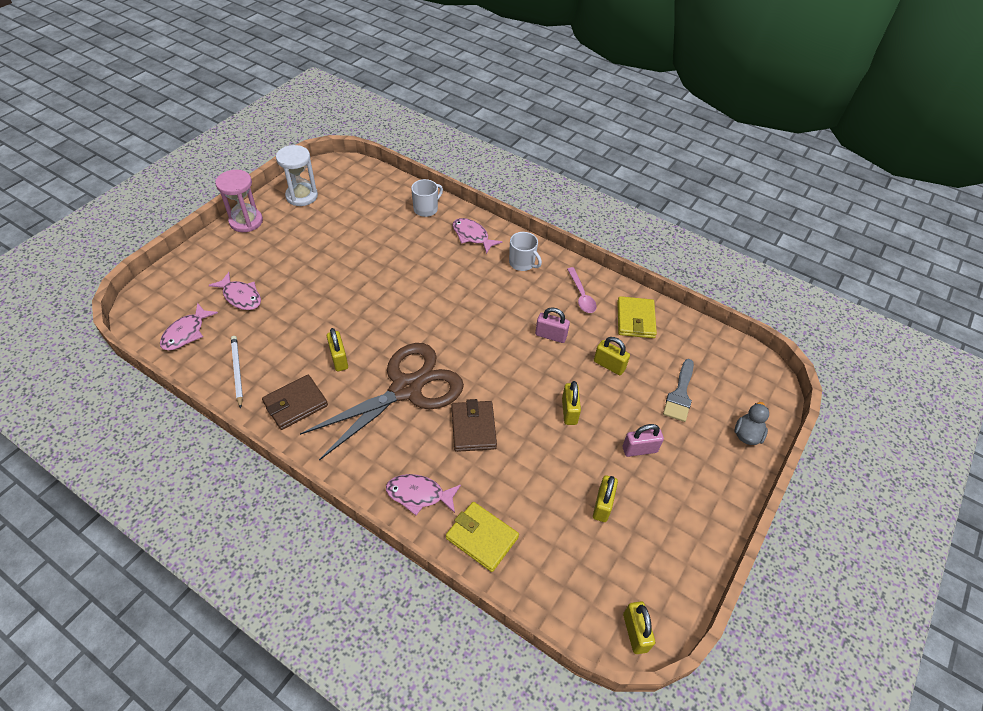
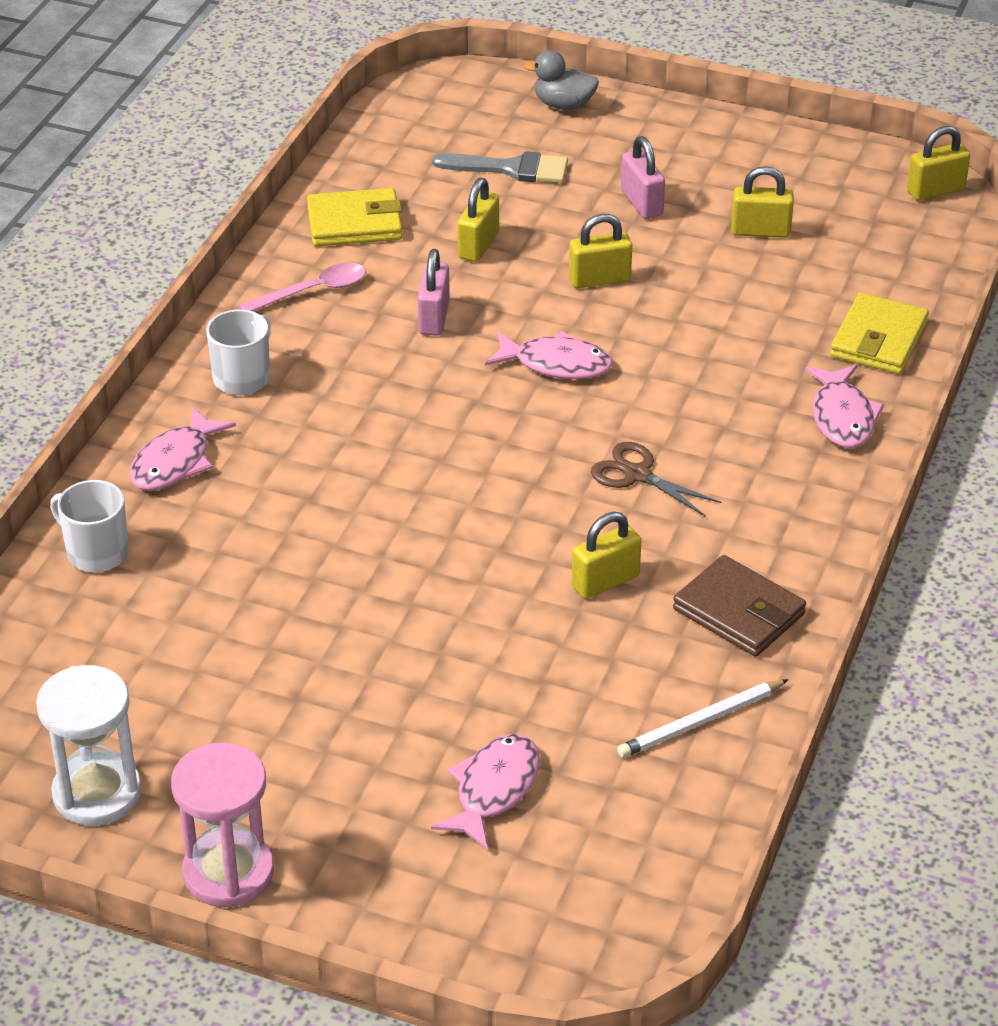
camera: 100 degrees left, 10 degrees down
(186, 333) = (635, 844): pink fish -> pink fish (556, 364)
(406, 389) = (637, 474): brown scissors -> brown scissors, size x0.42
(473, 428) = (684, 379): brown wallet -> none

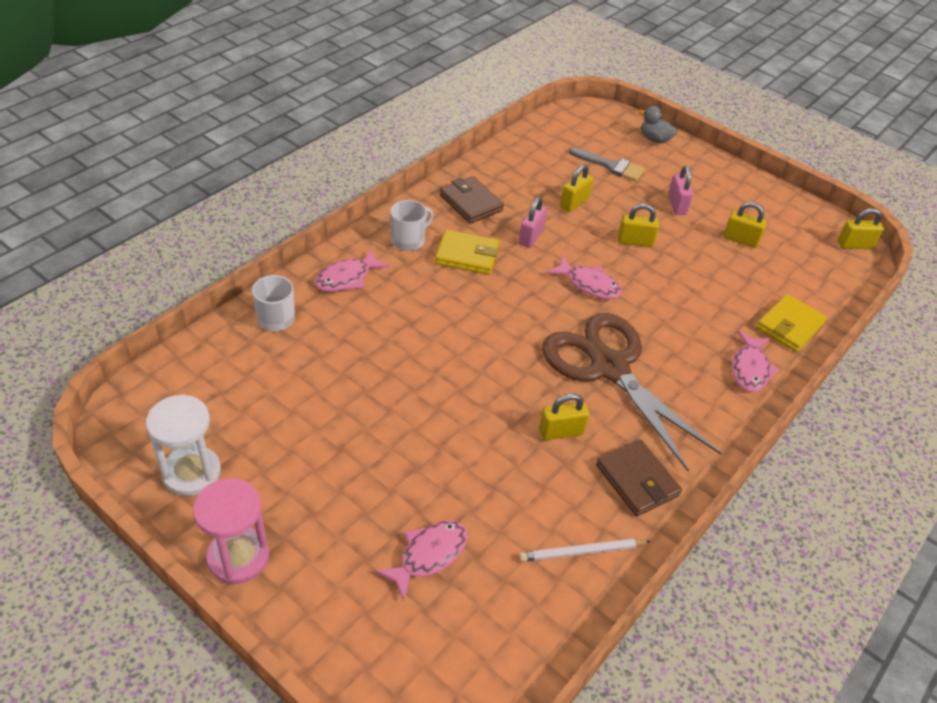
camera: 15 degrees right, 5 degrees up
(313, 291) = (471, 203): pink spoon -> brown wallet
(355, 223) = (511, 172): yellow wallet -> yellow wallet (467, 255)
(637, 474) = (609, 367): brown scissors -> brown scissors, size x2.40

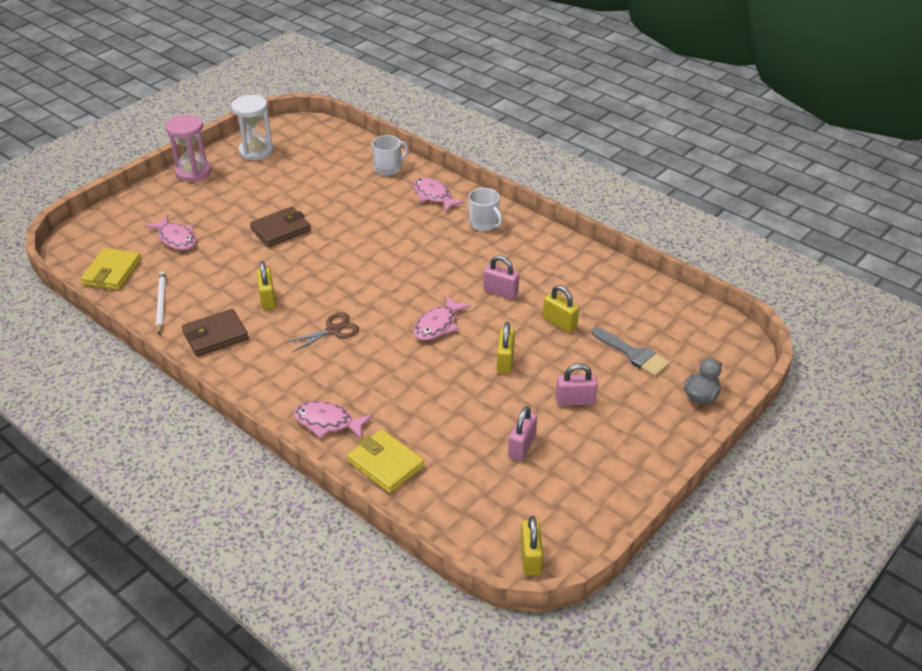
camera: 95 degrees right, 5 degrees down
(467, 255) = (469, 255): yellow wallet -> yellow wallet (112, 272)
(471, 203) = (544, 257): brown wallet -> brown wallet (281, 230)
(609, 367) = (333, 330): brown scissors -> brown scissors, size x0.42
(611, 166) = (633, 354): grey brush -> grey brush turned 75 degrees counterclockwise
(740, 240) = (522, 446): yellow padlock -> pink padlock

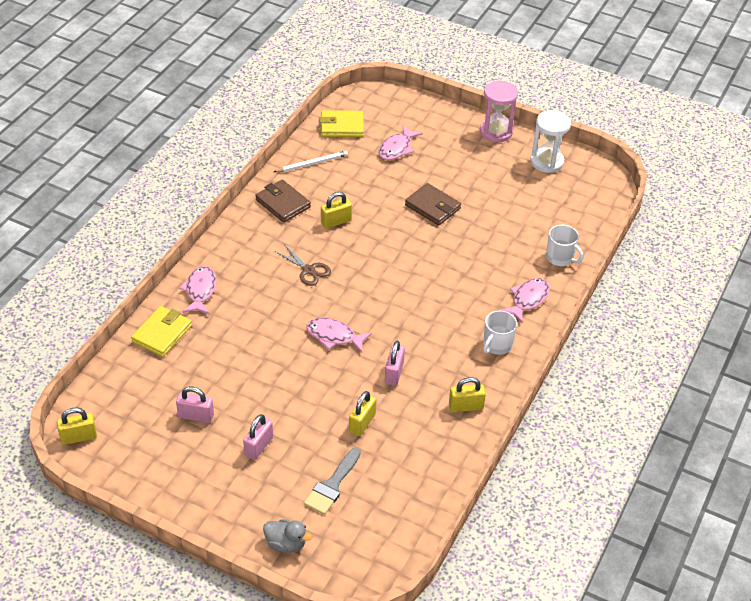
camera: 75 degrees right, 5 degrees up
(505, 361) = (298, 390): yellow padlock -> yellow padlock (466, 406)
(575, 401) = (258, 446): pink padlock -> pink padlock turned 45 degrees clockwise

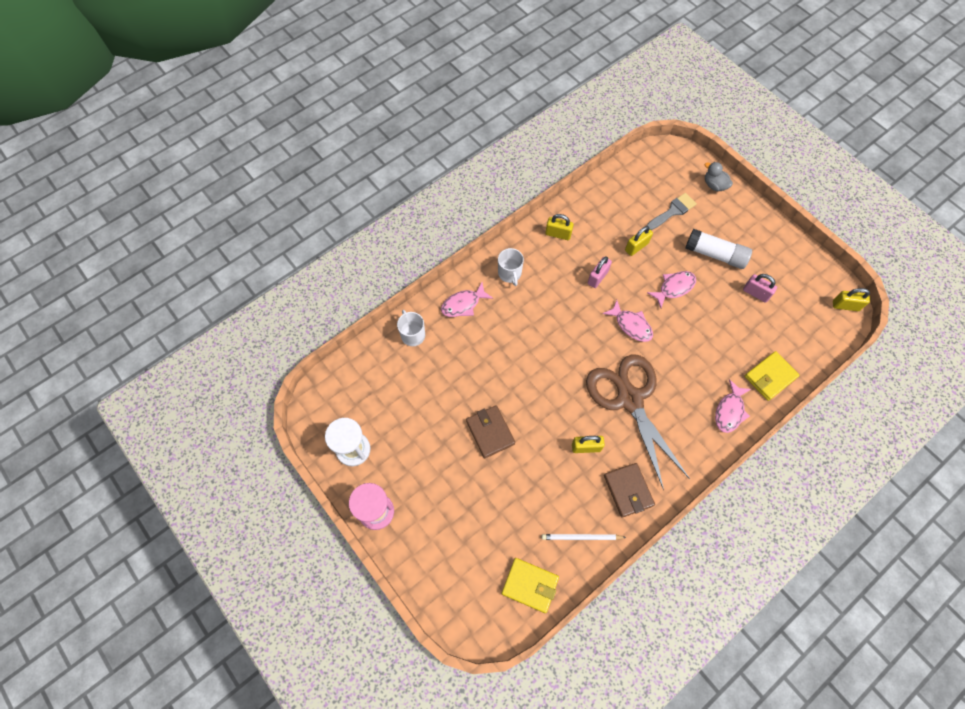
camera: 155 degrees left, 20 degrees up
(258, 446) = (715, 254): pink padlock -> white glue stick
(309, 270) = (629, 399): brown scissors -> brown scissors, size x2.40
(397, 148) = (487, 526): pink fish -> pink fish (674, 288)
(497, 345) = (510, 273): white mug -> white mug turned 105 degrees clockwise

